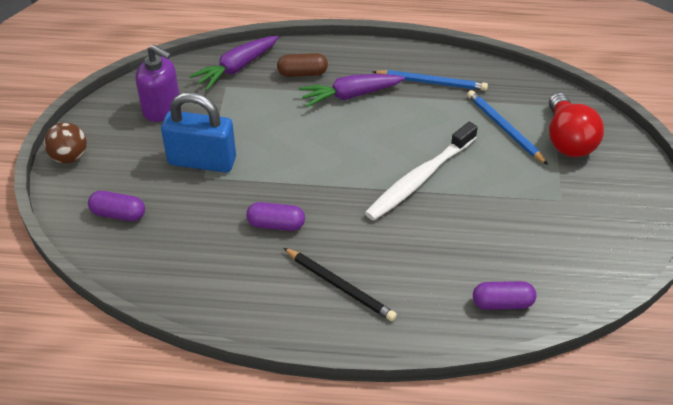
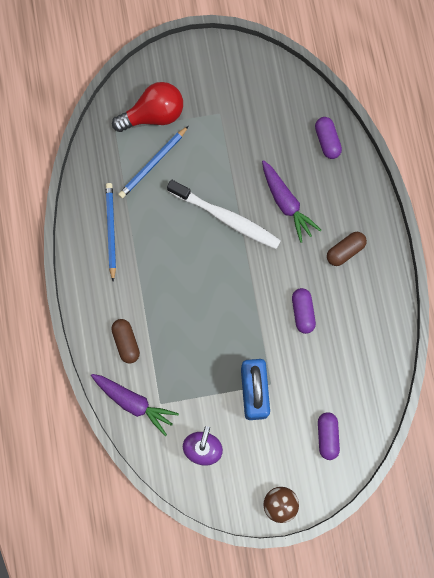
camera: 105 degrees left, 30 degrees up
(340, 286) = (345, 251): black pencil -> brown capsule
(350, 95) = (144, 294): purple carrot -> purple carrot (286, 203)

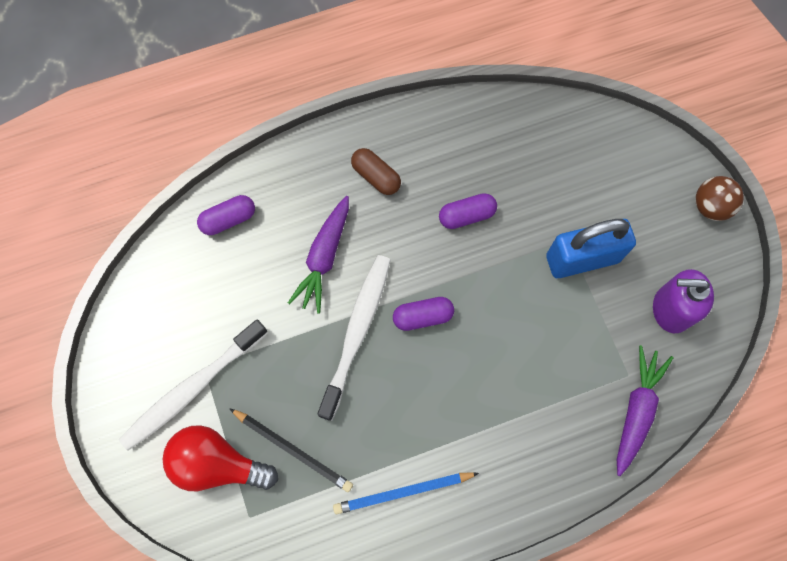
camera: 100 degrees left, 5 degrees down
(126, 342) = (558, 437): brown capsule -> none
(153, 115) = (217, 463): red light bulb -> red light bulb turned 45 degrees counterclockwise
(153, 164) = (293, 450): blue pencil -> black pencil
(207, 104) = (192, 389): none -> white toothbrush
(286, 203) = (324, 258): purple carrot -> purple carrot turned 150 degrees clockwise
(327, 436) = (614, 164): purple capsule -> purple capsule (423, 316)

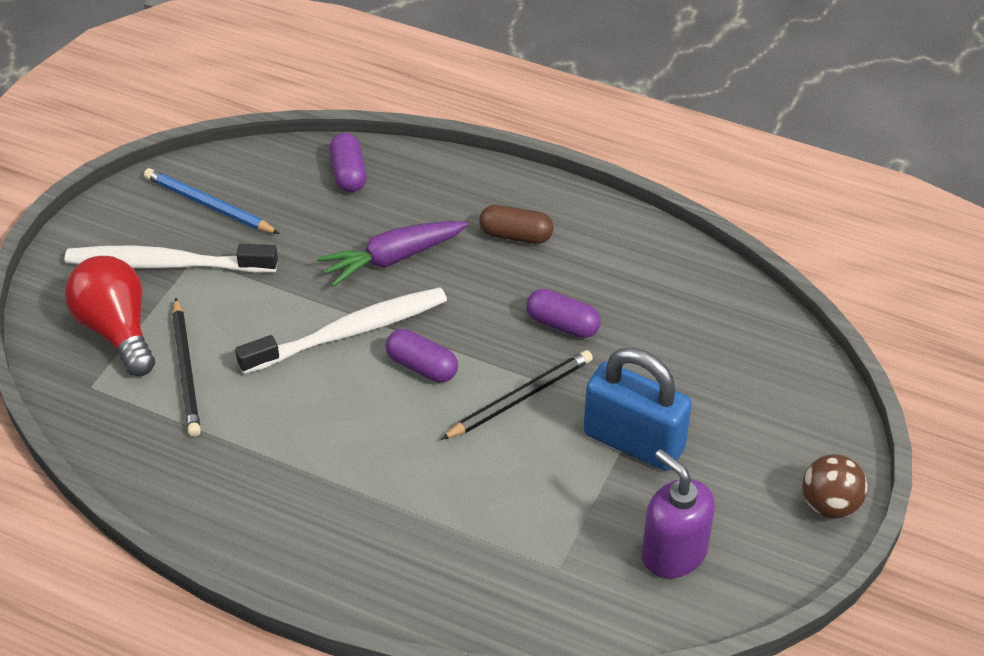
camera: 45 degrees right, 25 degrees down
(228, 219) = (348, 173): purple capsule -> purple capsule turned 60 degrees clockwise
(376, 176) = (516, 235): brown capsule -> brown capsule turned 75 degrees counterclockwise
(403, 492) = (233, 478): blue pencil -> blue pencil (209, 205)
(496, 286) = (520, 397): none -> black pencil
(636, 410) = (529, 602): purple carrot -> none

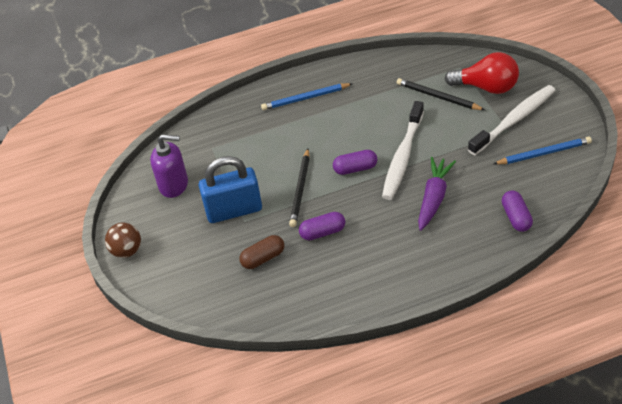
camera: 140 degrees right, 0 degrees up
(336, 530) = (305, 98): none -> blue pencil
(348, 173) = (516, 217): purple capsule -> purple capsule turned 45 degrees clockwise
(516, 235) = (398, 255): brown capsule -> brown capsule (263, 258)

